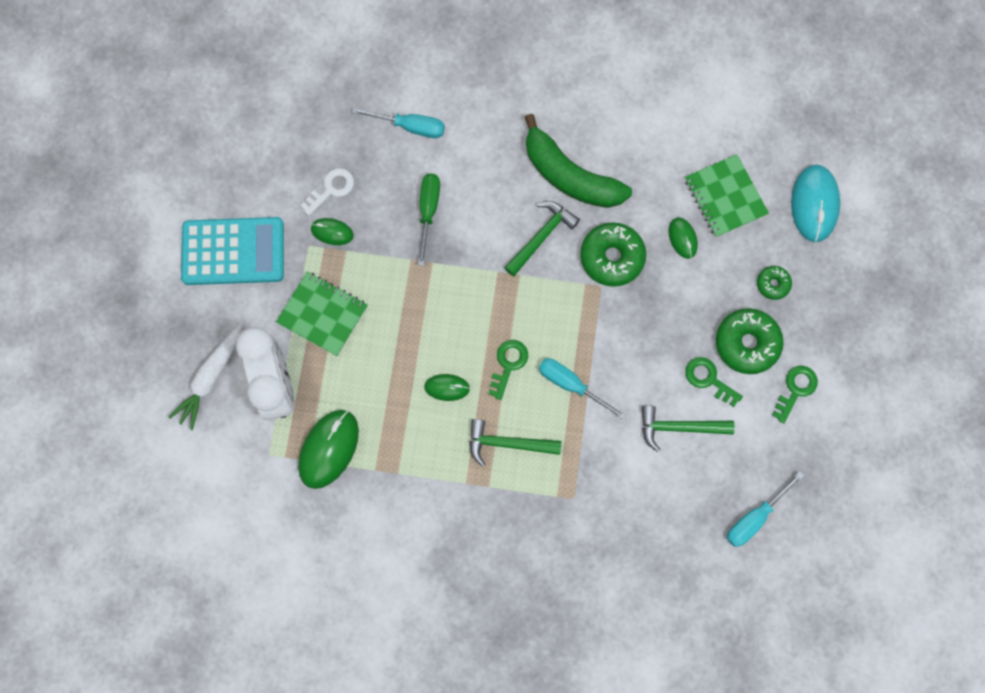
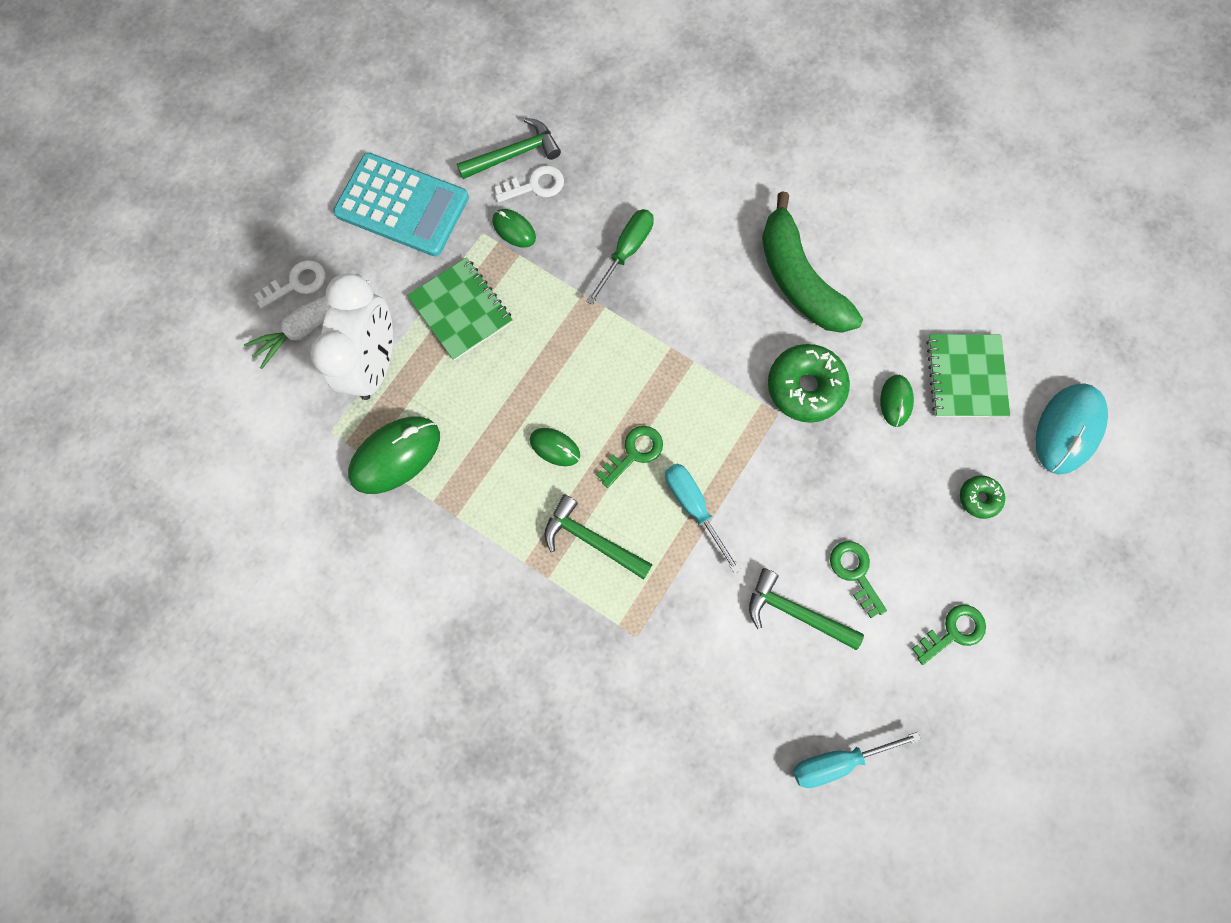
camera: 25 degrees right, 0 degrees up
(181, 351) = (297, 283): none -> white key
(410, 127) = (650, 157): turquoise screwdriver -> none
(541, 236) = (737, 330): green hammer -> green hammer (514, 154)
(747, 343) = (918, 552): green donut -> none

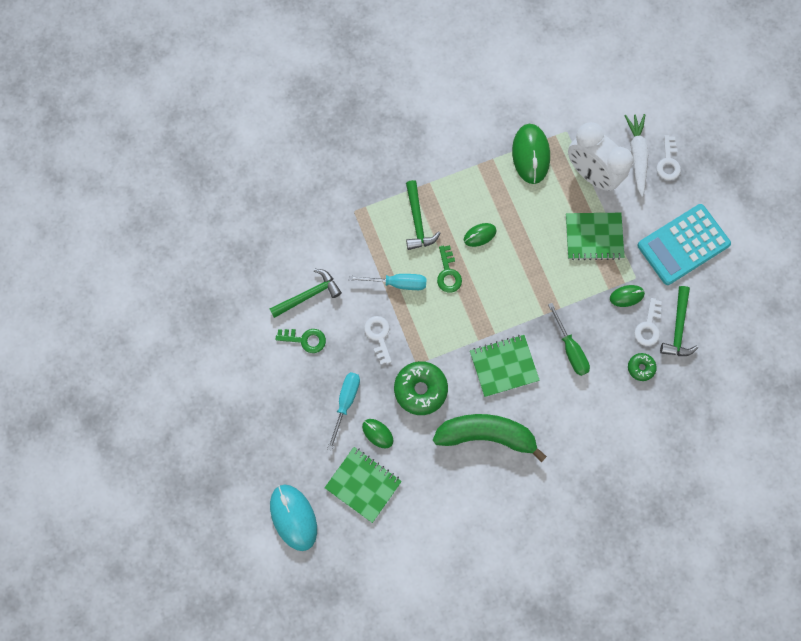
camera: 125 degrees right, 0 degrees up
(591, 539) = (417, 221): green hammer -> green hammer turned 105 degrees clockwise
(703, 312) = (503, 366): none -> green notebook
(779, 482) = (378, 336): none -> white key
(838, 760) = (227, 264): turquoise screwdriver -> turquoise screwdriver (346, 402)
(953, 632) = (240, 366): green key -> none
(979, 498) = (294, 435): green donut -> green donut (640, 368)

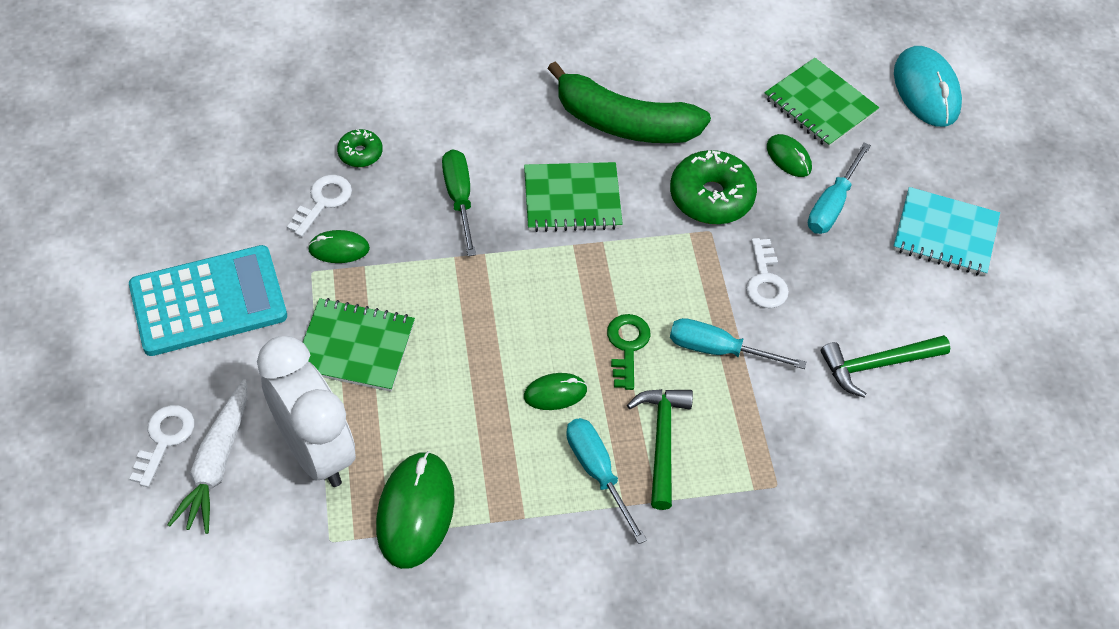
camera: 170 degrees left, 20 degrees down
(275, 397) = (945, 234): none -> turquoise notebook
(305, 339) = (889, 301): green key -> none
(446, 196) = (597, 472): none -> turquoise screwdriver
(678, 328) = (278, 190): green hammer -> none

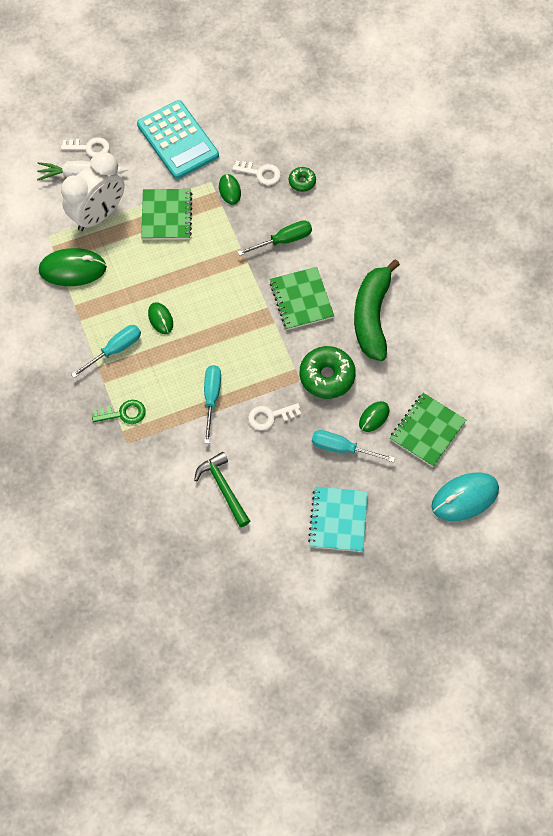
camera: 80 degrees right, 10 degrees up
(627, 346) = (201, 349): green key -> green key (123, 413)
(662, 441) = (142, 378): green hammer -> none

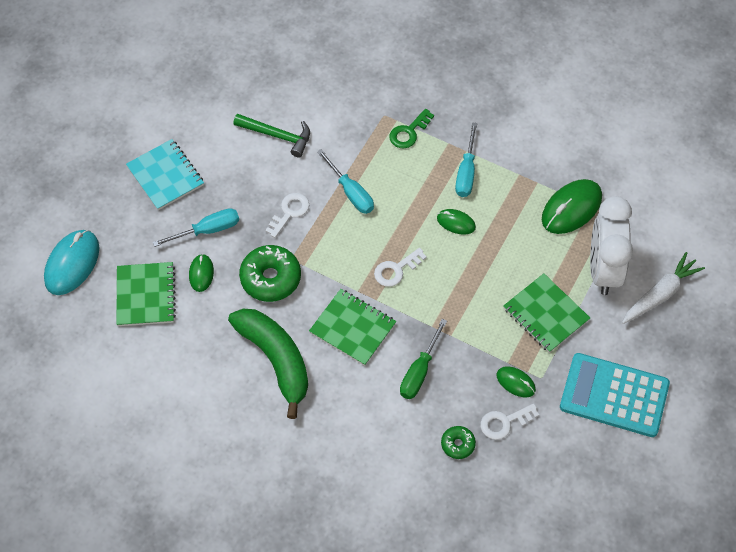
camera: 140 degrees right, 5 degrees down
(89, 148) = (682, 324): white key -> white key (396, 270)

